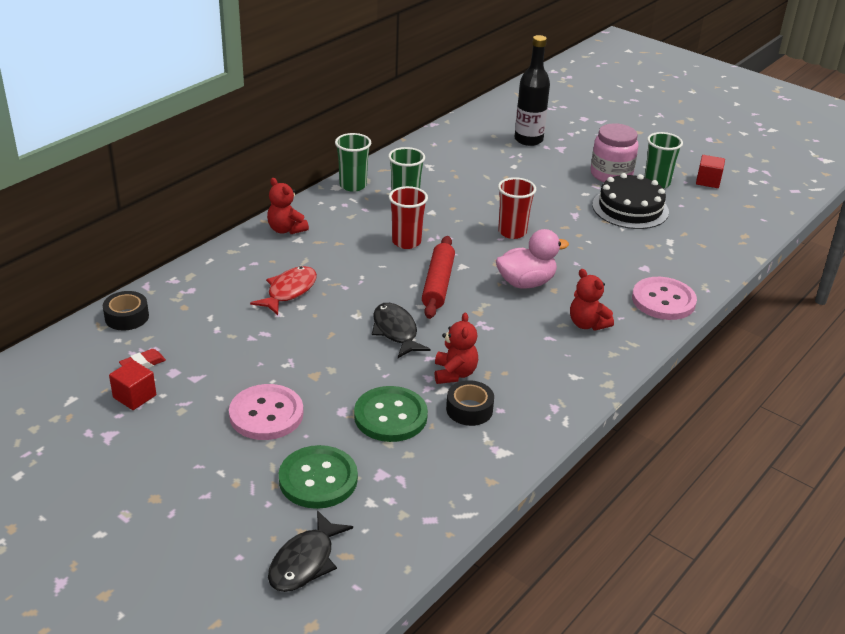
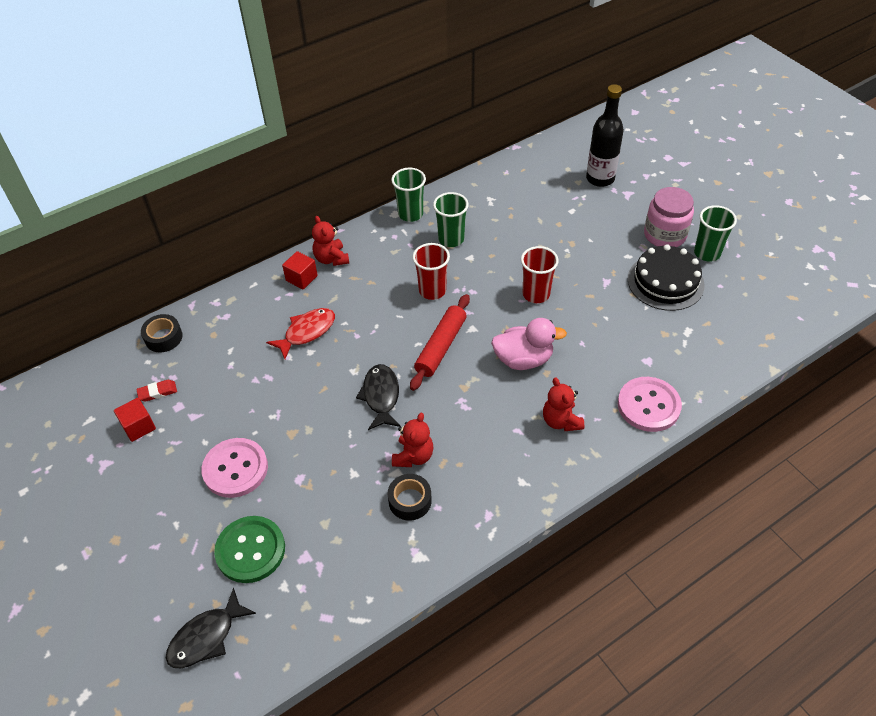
camera: 20 degrees right, 15 degrees up
(390, 416) = (338, 493): green button -> none
(708, 181) = (762, 258): red cube -> red cube (301, 278)

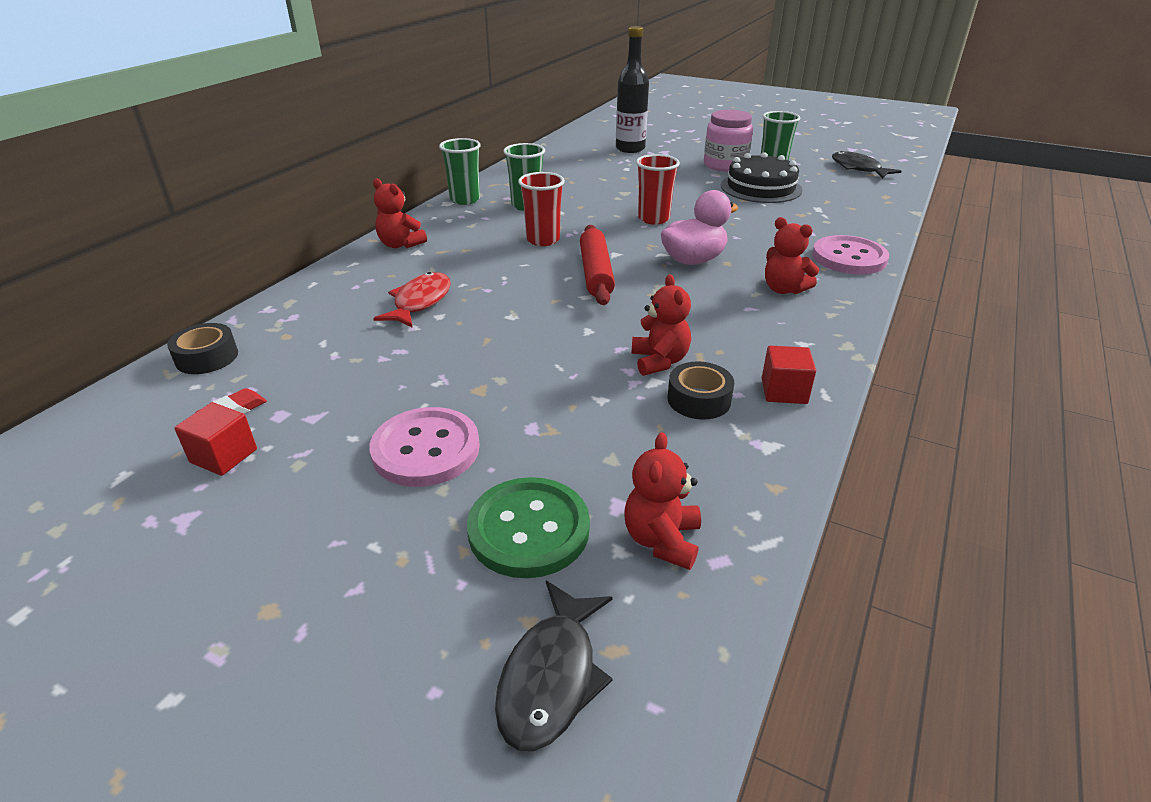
camera: 30 degrees left, 15 degrees down
(301, 278) = (375, 265): red cube -> red cube (784, 391)
(308, 590) = (662, 540): none -> red teddy bear
(381, 396) = (566, 326): black fish -> black fish (858, 168)

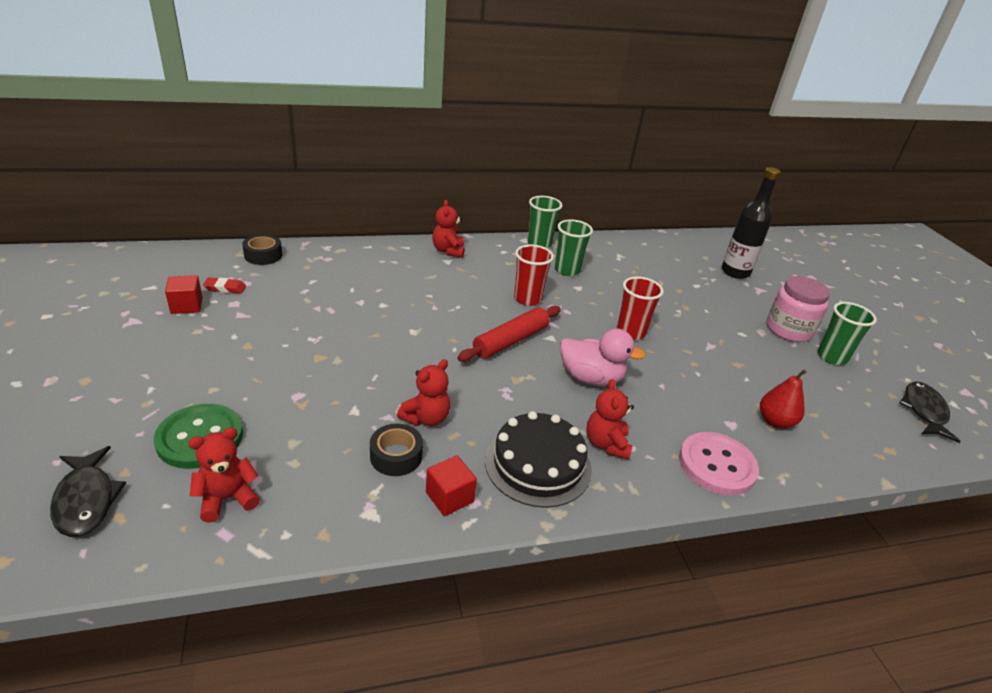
camera: 45 degrees right, 0 degrees up
(420, 302) = (390, 290): red fish -> none
(426, 449) = (243, 366): pink button -> none
(551, 677) = (86, 500): black fish -> black fish turned 90 degrees counterclockwise
(761, 187) = (776, 365): black cake -> black cake (538, 464)
(822, 217) = (775, 421): none -> red pear

